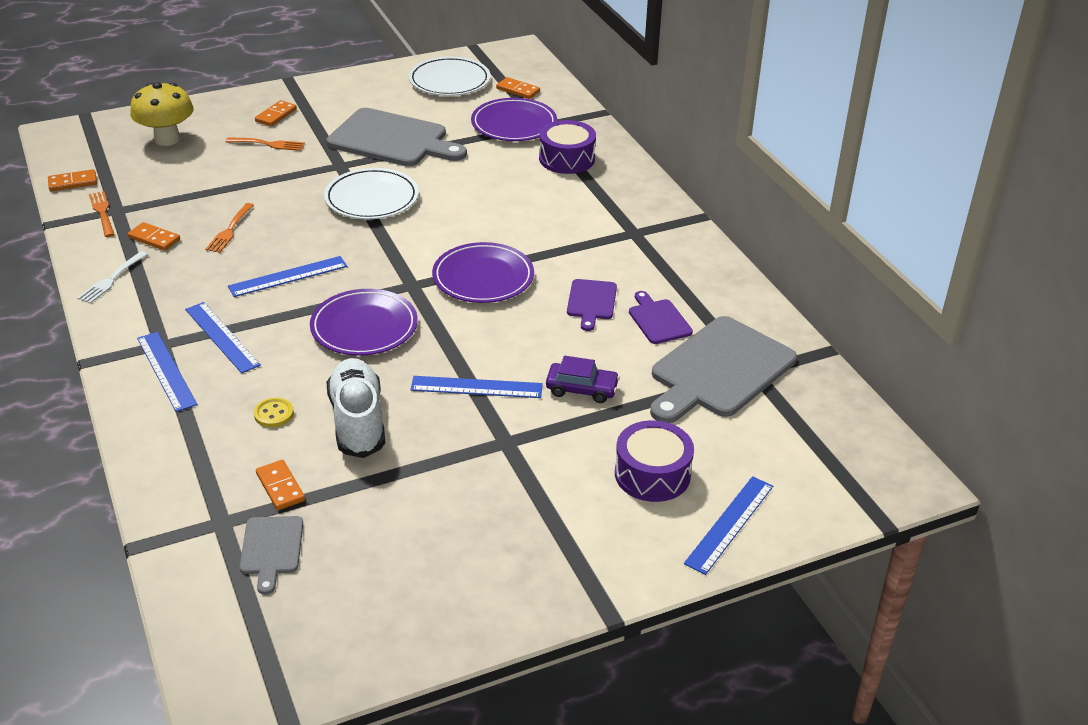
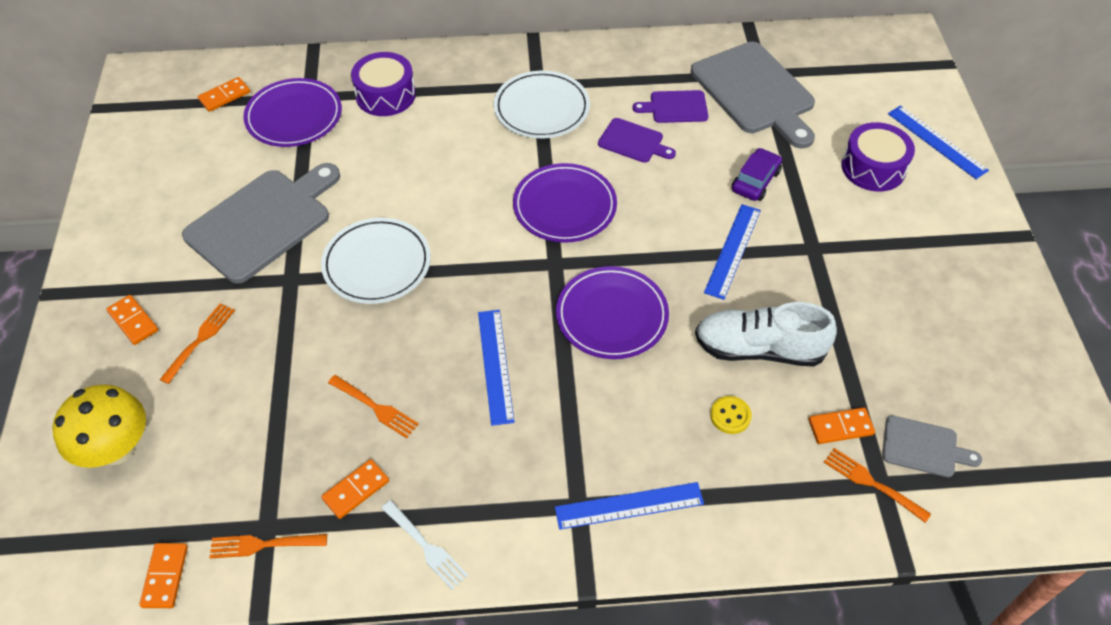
camera: 70 degrees left, 15 degrees up
(220, 516) = (872, 483): none -> orange fork
(222, 337) = (585, 444): blue ruler -> none
(449, 81) = (164, 145): white plate -> white plate (541, 108)

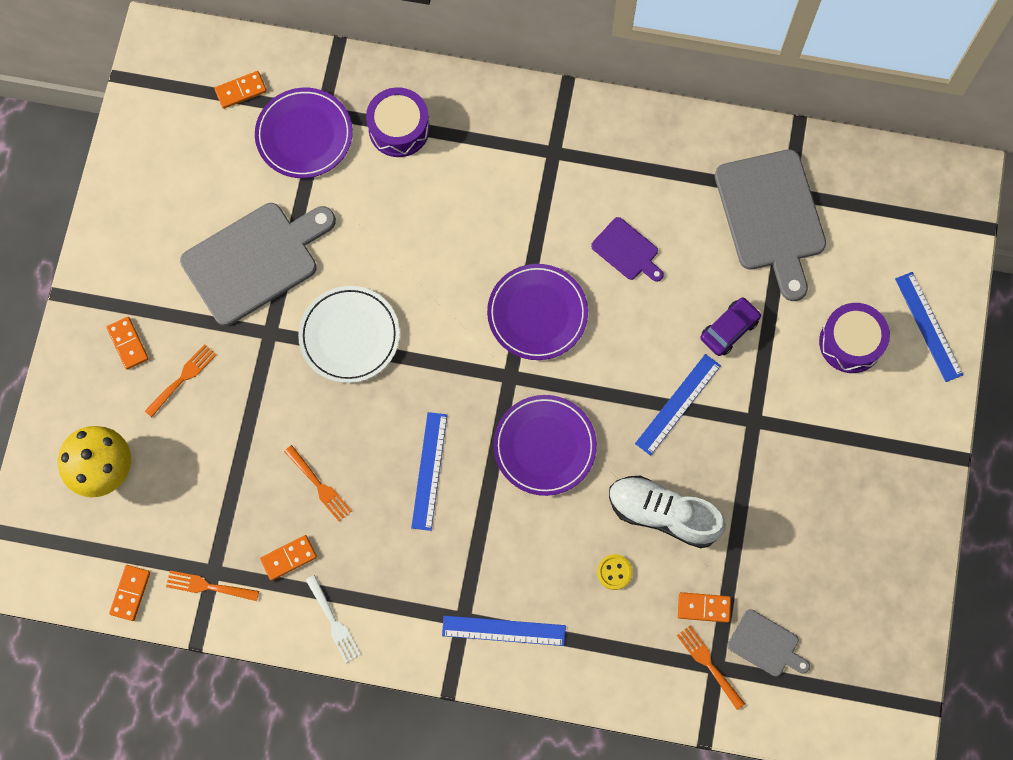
camera: 15 degrees right, 20 degrees up
(541, 108) = (549, 185): white plate -> none
(675, 107) = (683, 216): purple cutting board -> none

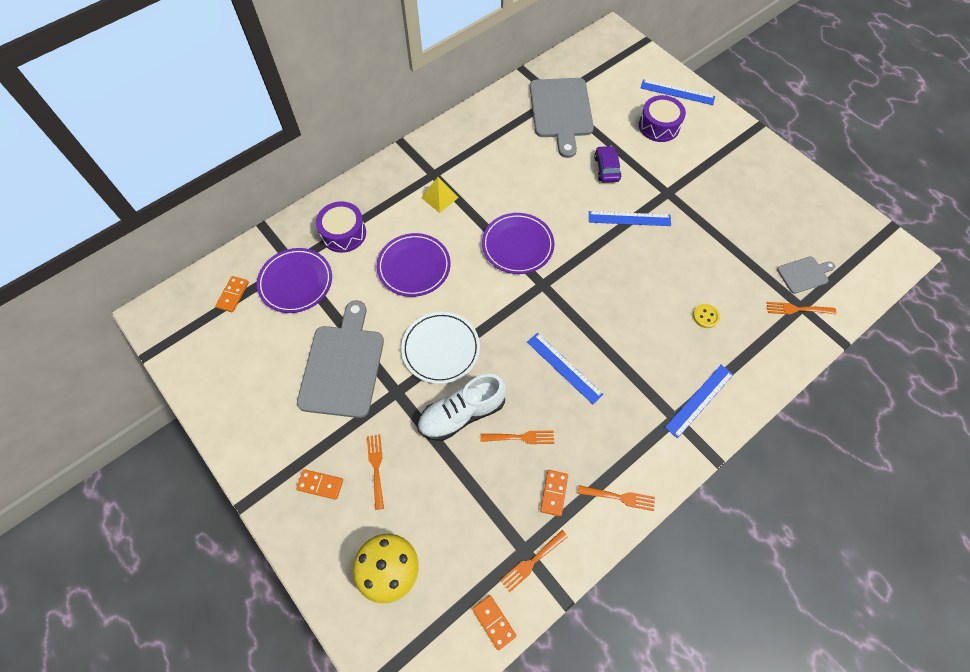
camera: 50 degrees left, 10 degrees down
(333, 622) = (619, 497): white fork -> orange fork
(529, 184) = (440, 197): none -> yellow pyramid
(544, 446) = (600, 297): purple plate -> purple plate (414, 267)
(627, 251) = (521, 181): purple cutting board -> none
(663, 514) = (688, 269): white shoe -> white shoe (462, 414)
(678, 404) = (629, 218): blue ruler -> blue ruler turned 75 degrees counterclockwise
(704, 607) = (760, 288): orange domino -> none
(771, 216) = (561, 111): grey cutting board -> grey cutting board turned 60 degrees clockwise

